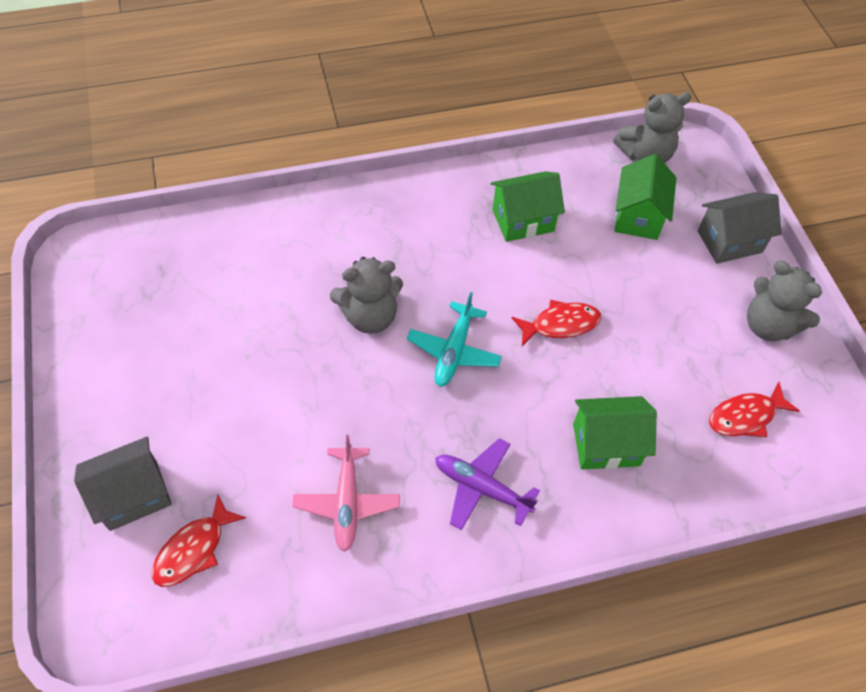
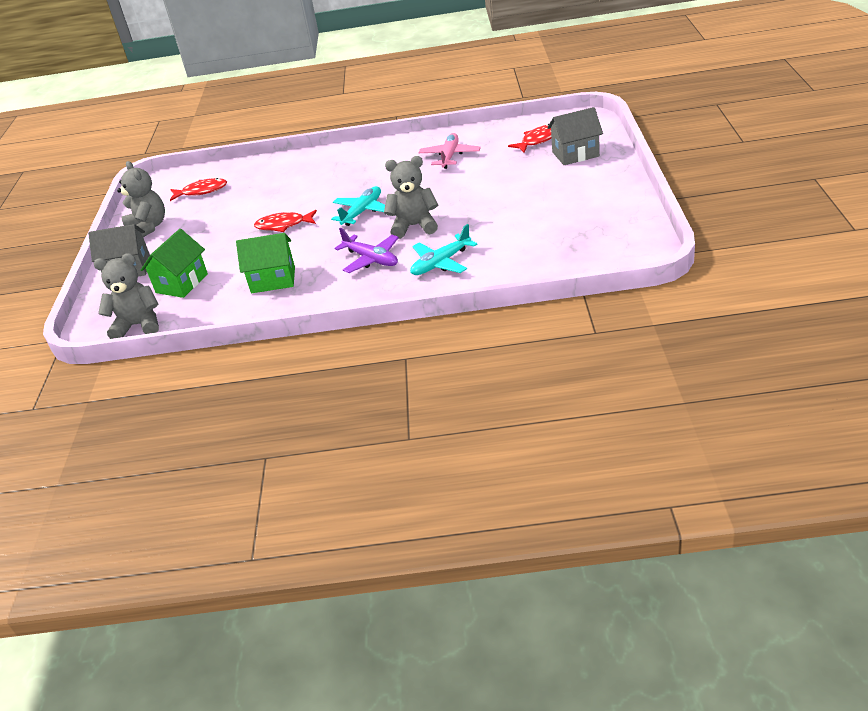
camera: 160 degrees left, 20 degrees down
(321, 245) = (441, 263): none -> turquoise plane
(481, 487) = (371, 163): purple plane -> purple plane (371, 259)
(606, 444) = (291, 179): green house -> none

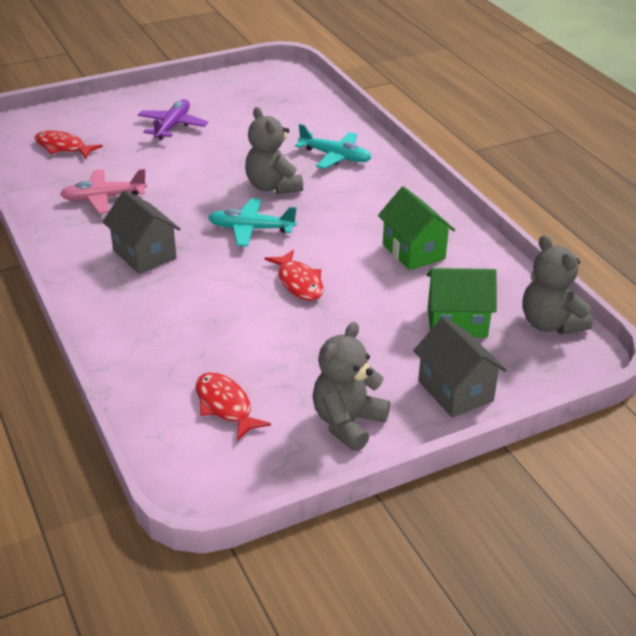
camera: 120 degrees left, 0 degrees up
(371, 259) = (346, 197): purple plane -> purple plane (173, 126)
(575, 154) = (100, 121): grey house -> grey house (144, 254)

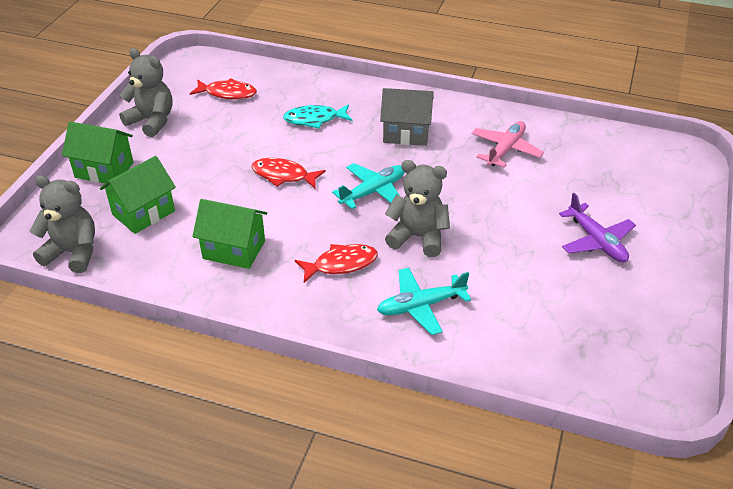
camera: 135 degrees right, 5 degrees up
(63, 147) = (616, 166): red fish -> red fish (341, 264)
(192, 316) = (314, 119): none -> turquoise fish
(347, 422) = (152, 121): grey teddy bear -> grey teddy bear turned 45 degrees counterclockwise
(455, 391) = (104, 170): grey house -> green house

